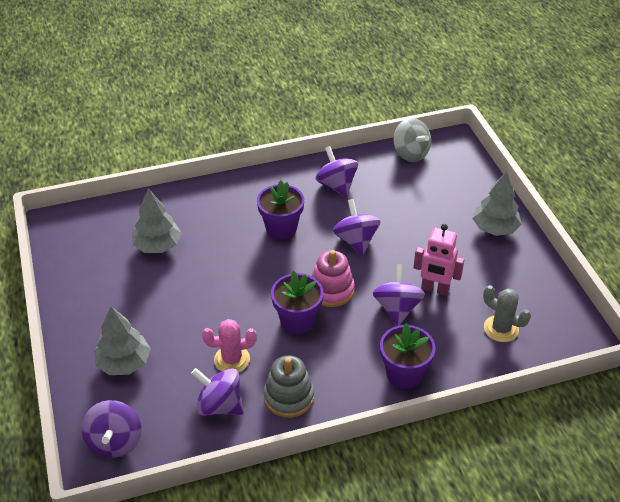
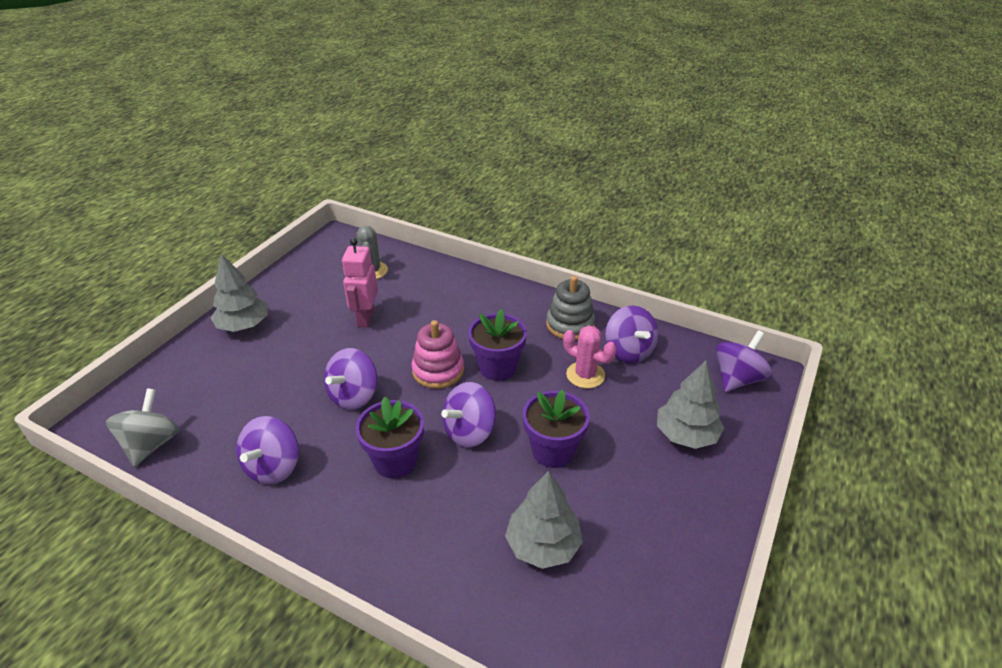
camera: 135 degrees left, 5 degrees down
(397, 308) = (412, 325): purple spinning top -> purple spinning top (469, 432)
(404, 374) = (473, 288): purple flower pot -> purple flower pot (553, 451)
(435, 289) = (365, 318): pink robot -> pink robot turned 150 degrees counterclockwise

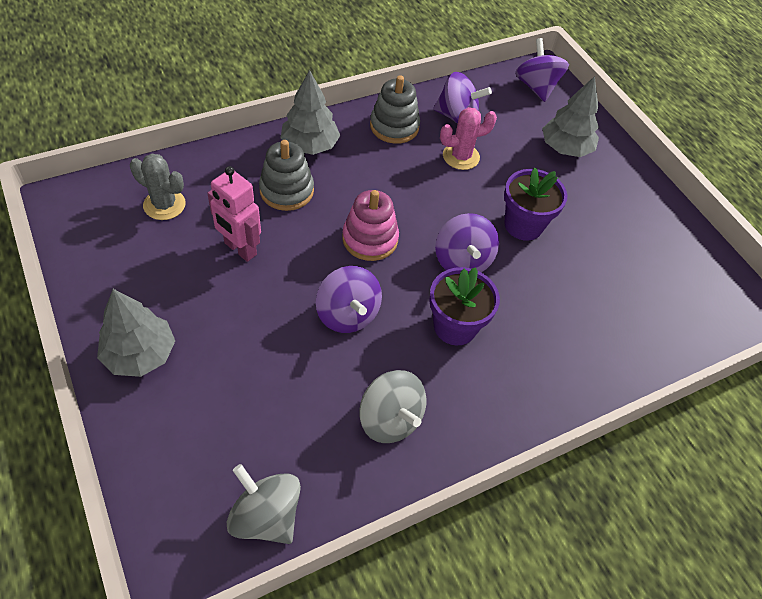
camera: 60 degrees left, 15 degrees up
(273, 467) = (390, 419): purple spinning top -> grey spinning top
(440, 310) = (286, 191): none -> grey stacking toy
(497, 367) = (403, 200): purple flower pot -> none
(543, 545) = (605, 285): grey tree -> grey tree (310, 145)

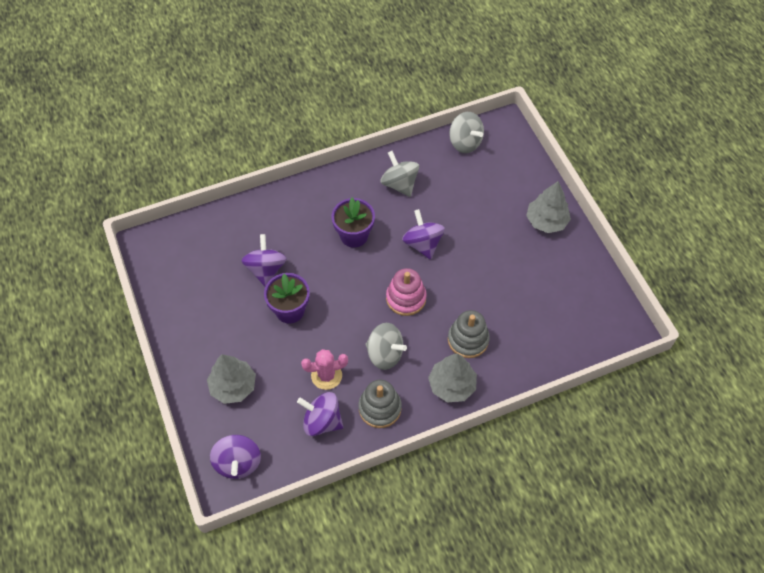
camera: 170 degrees left, 5 degrees up
(164, 205) = (556, 326): grey cactus -> none
(240, 249) = (496, 290): pink robot -> none
(393, 177) = (385, 354): none -> grey spinning top
(462, 261) = (341, 281): purple spinning top -> purple spinning top (266, 269)

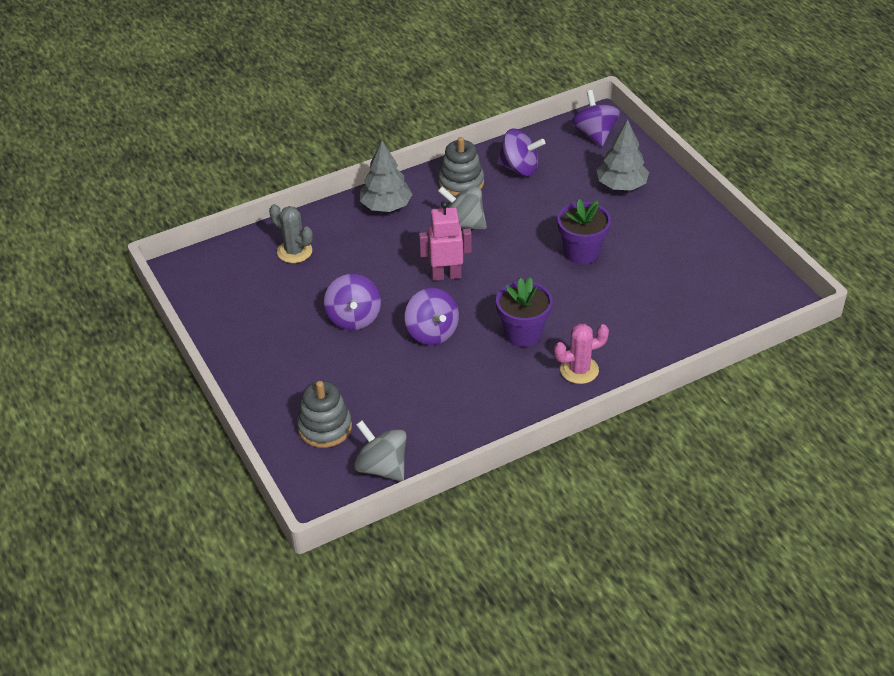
camera: 175 degrees right, 15 degrees down
(266, 269) = (624, 288): purple spinning top -> purple spinning top (353, 318)
(326, 375) = (524, 202): pink cactus -> pink cactus (579, 370)
(399, 184) = (472, 400): grey spinning top -> none
(406, 298) = (446, 275): pink stacking toy -> pink robot
(468, 340) = (370, 244): grey stacking toy -> grey stacking toy (325, 427)
(533, 339) = (294, 251): none -> grey cactus
(546, 221) = (267, 373): grey tree -> none

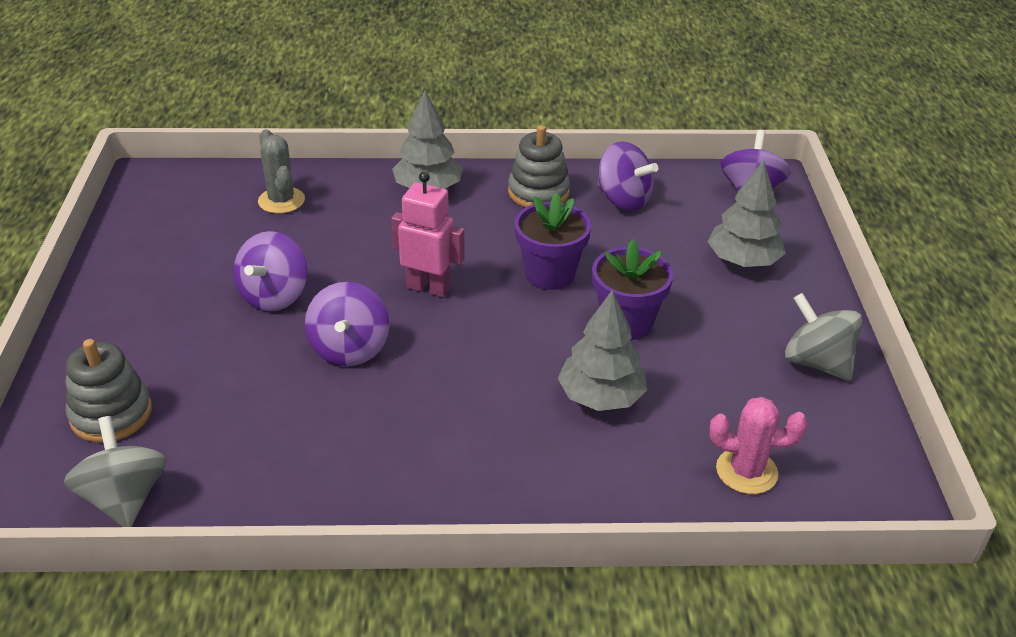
camera: 25 degrees right, 5 degrees down
(463, 224) = (500, 238): grey spinning top -> grey spinning top (816, 362)
(523, 333) = (463, 396): purple flower pot -> purple flower pot (550, 274)
(579, 370) = (499, 477): pink cactus -> pink cactus (746, 471)
(600, 303) = (601, 397): none -> grey tree

